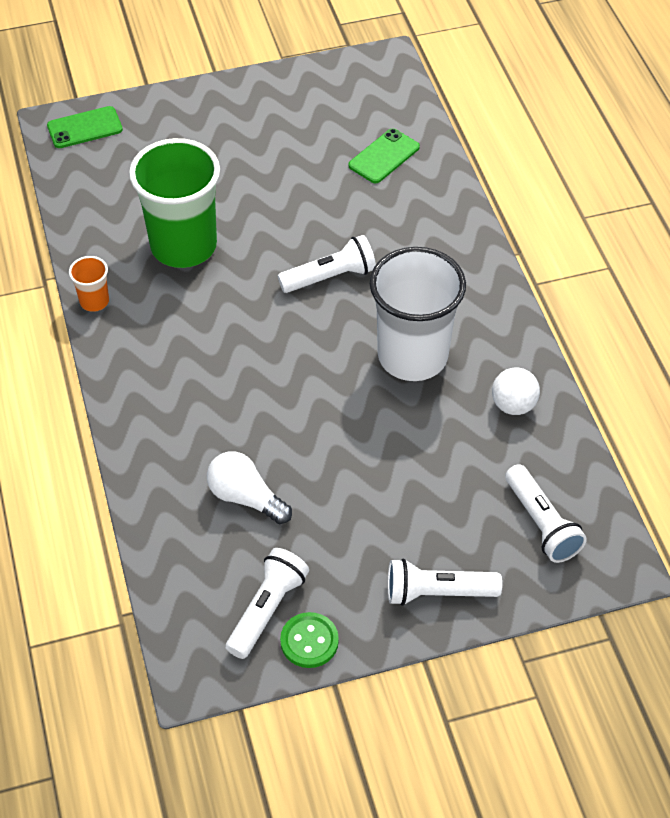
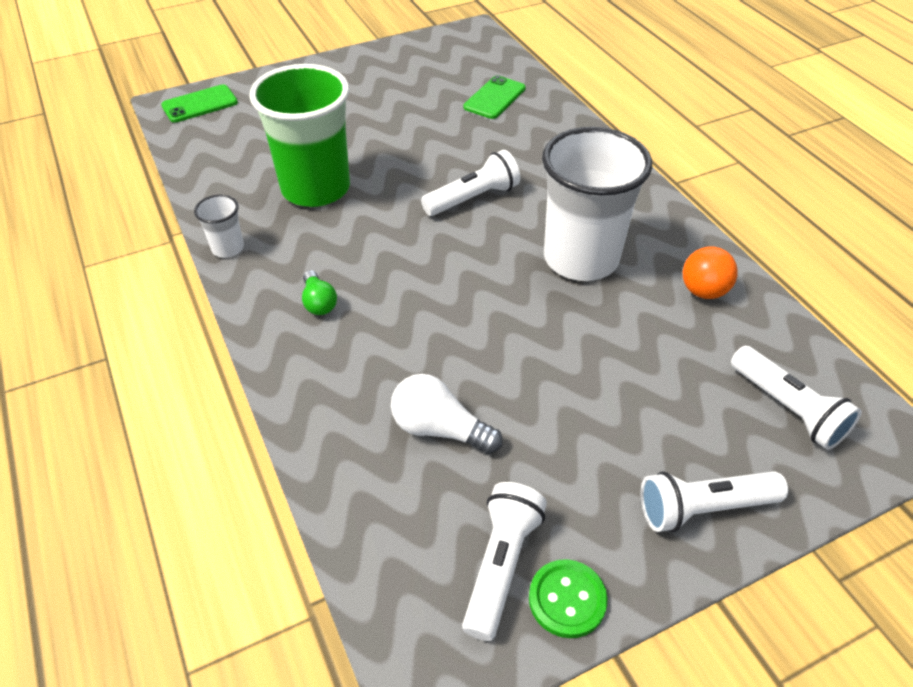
camera: 10 degrees left, 5 degrees down
(94, 301) = (228, 248): orange cup -> white cup
(167, 368) = (319, 302): none -> green light bulb
(513, 405) = (703, 291): white ball -> orange ball

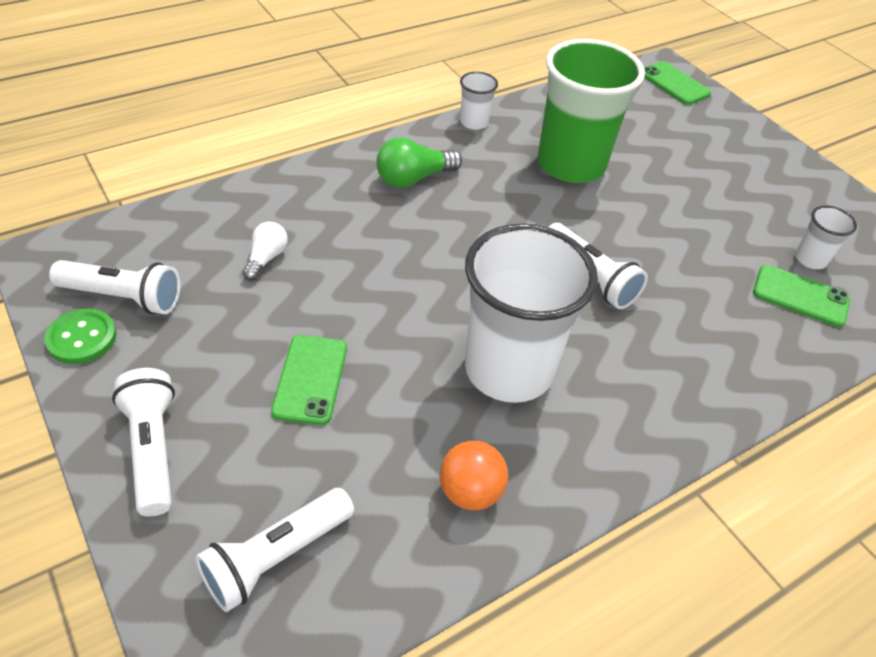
camera: 80 degrees right, 0 degrees up
(319, 302) = (413, 178): green light bulb -> green light bulb, size x1.56
(439, 429) = (266, 258): white light bulb -> white light bulb, size x0.64
(455, 84) = (810, 259): none -> white cup
(605, 388) = (310, 379): none -> green phone

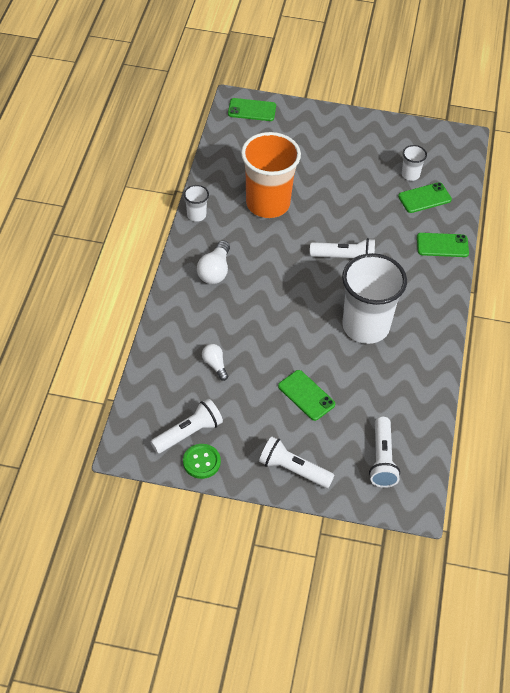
camera: 45 degrees left, 5 degrees up
(413, 178) = (215, 271): green light bulb -> white light bulb
(470, 492) = (410, 382): orange ball -> none
(571, 164) = (268, 203): green cup -> orange cup
(758, 366) = (442, 245): none -> green phone

